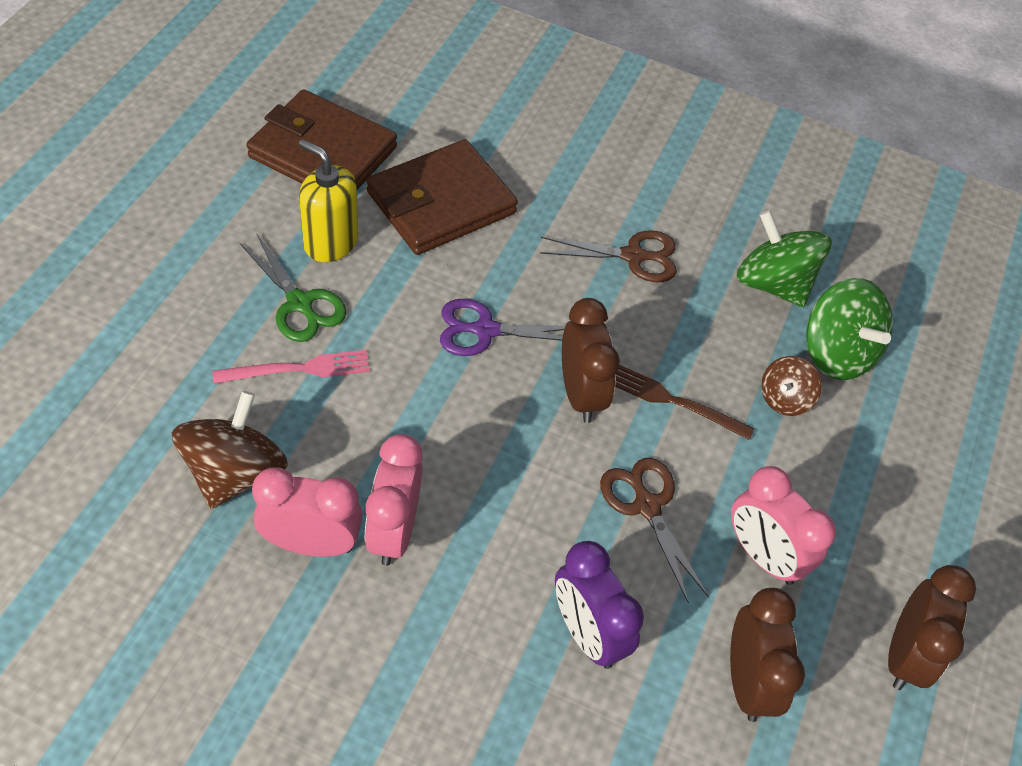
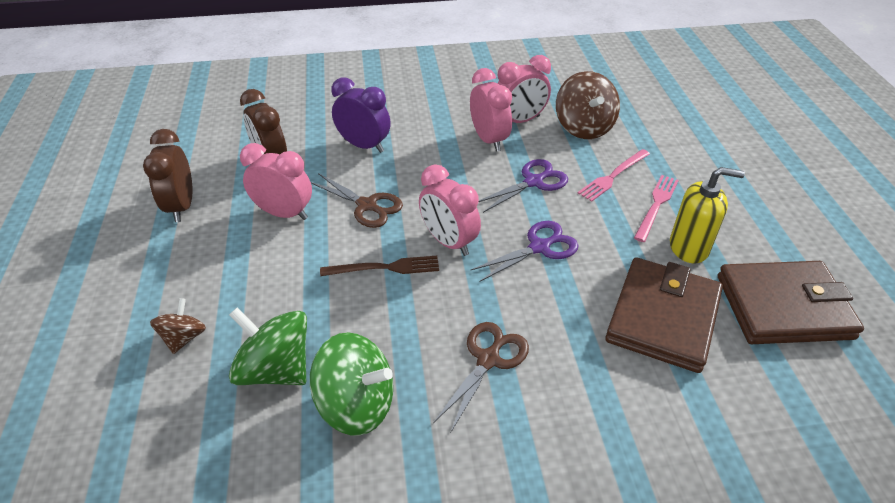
camera: 155 degrees right, 10 degrees down
(299, 303) = (656, 205): green scissors -> pink fork
(405, 419) = (533, 182): none -> purple scissors
(580, 394) = (448, 242): brown clock -> pink clock
(633, 256) = (488, 360): brown scissors -> brown scissors turned 150 degrees clockwise
(784, 398) = (306, 309): brown spinning top -> brown spinning top (184, 338)

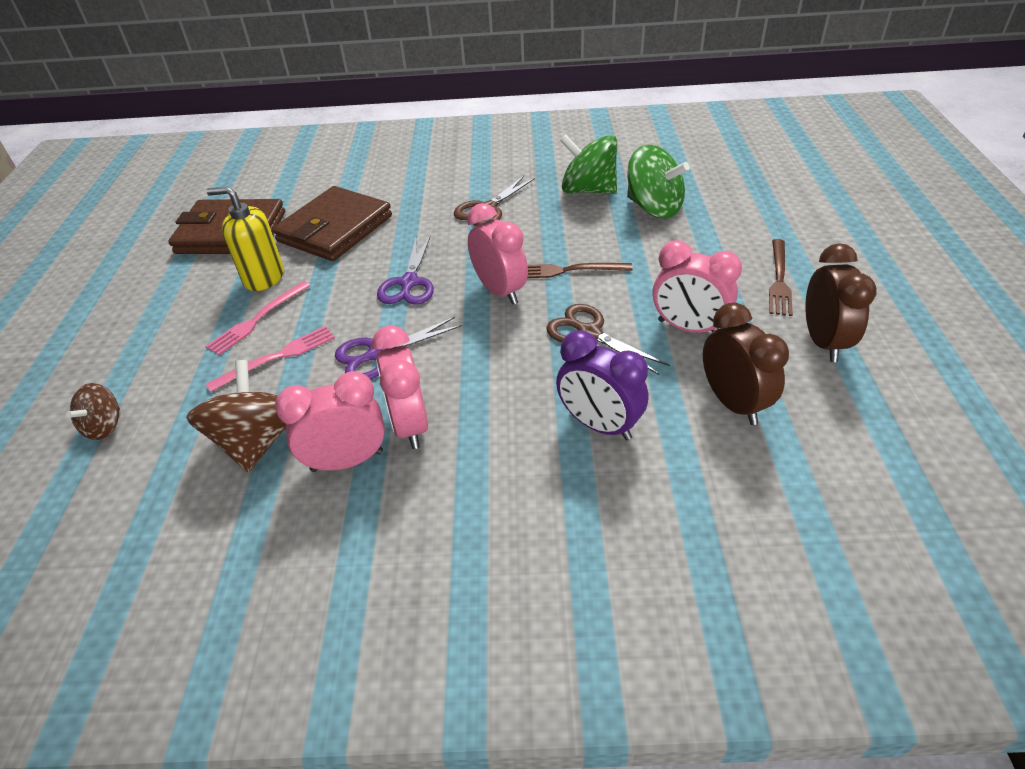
camera: 170 degrees left, 0 degrees up
(181, 265) = (779, 279): none -> brown fork
(184, 338) = (740, 226): brown spinning top -> brown spinning top (105, 426)
(539, 247) = (409, 283): purple scissors -> purple scissors turned 60 degrees counterclockwise

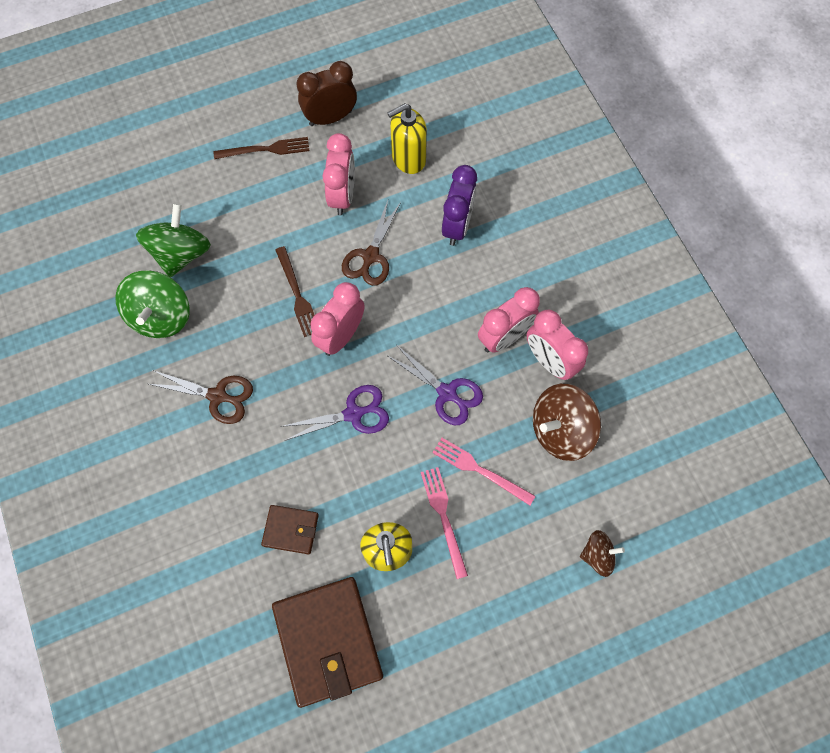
camera: 115 degrees left, 25 degrees up
(257, 319) = (444, 517): pink fork -> pink fork turned 120 degrees counterclockwise
(335, 229) = (291, 530): brown wallet -> brown wallet, size x0.50
(733, 403) = (408, 159): brown clock -> yellow soap dispenser

